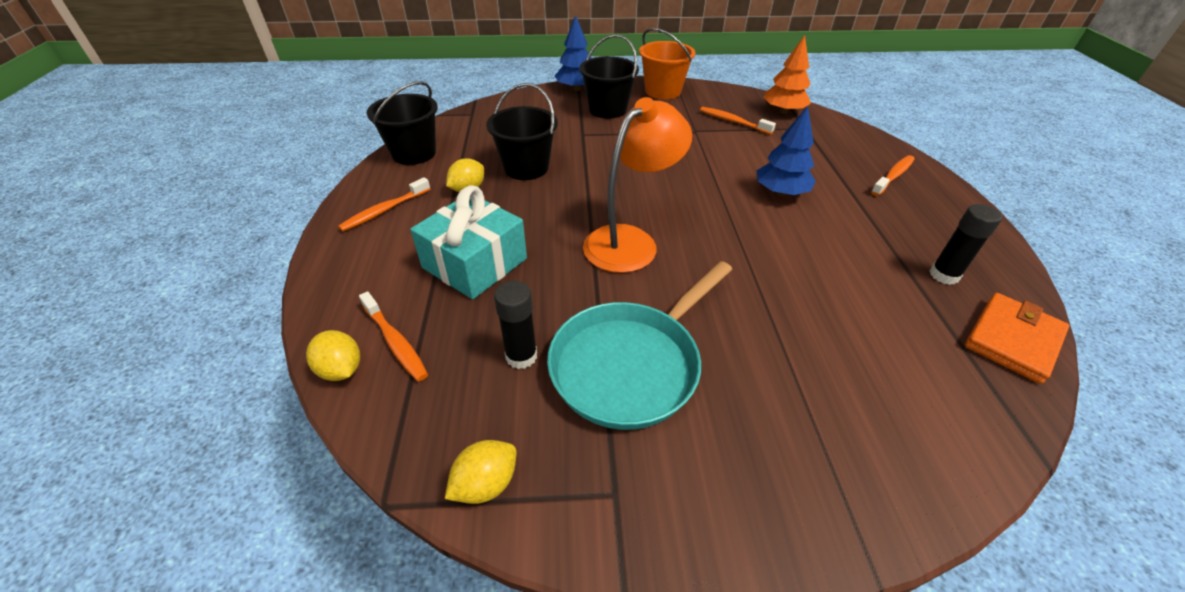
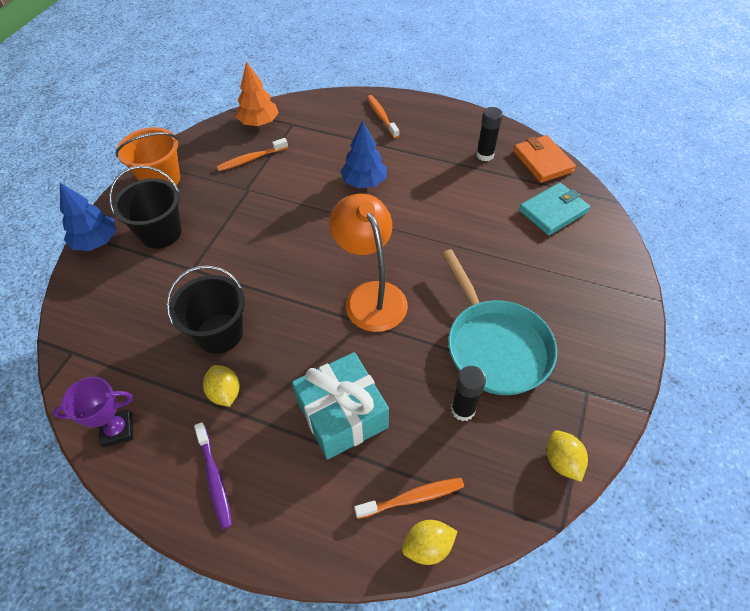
camera: 65 degrees left, 10 degrees up
(384, 210) = (214, 479): orange toothbrush -> purple toothbrush
(414, 153) = (117, 430): black bucket -> purple trophy
(924, 376) = (553, 211): none -> turquoise wallet

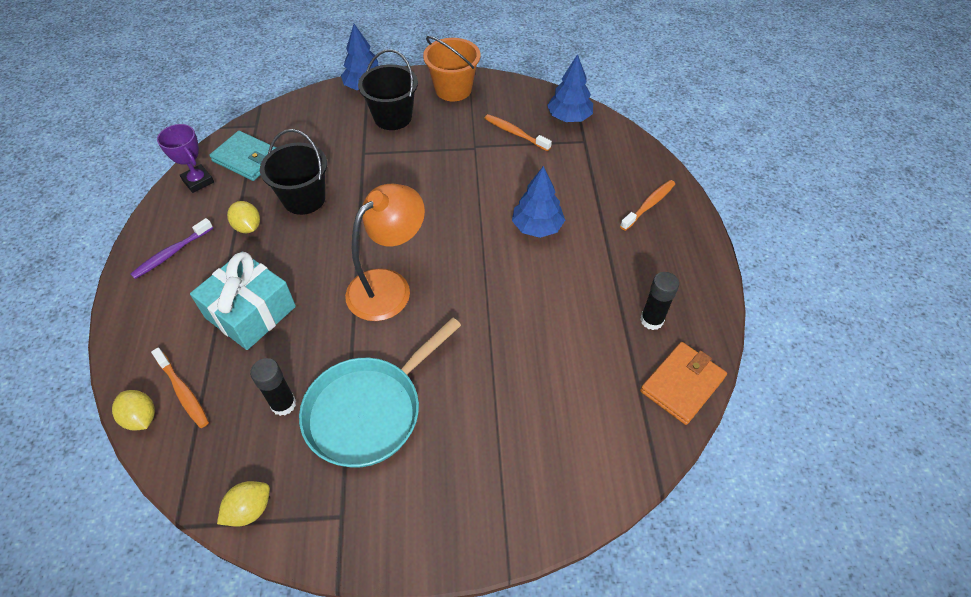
camera: 65 degrees right, 0 degrees up
(225, 393) = (248, 227): yellow lemon -> yellow lemon turned 75 degrees counterclockwise
(259, 123) = (569, 117): orange tree -> blue tree
(553, 211) = (598, 418): turquoise wallet -> turquoise wallet (247, 158)

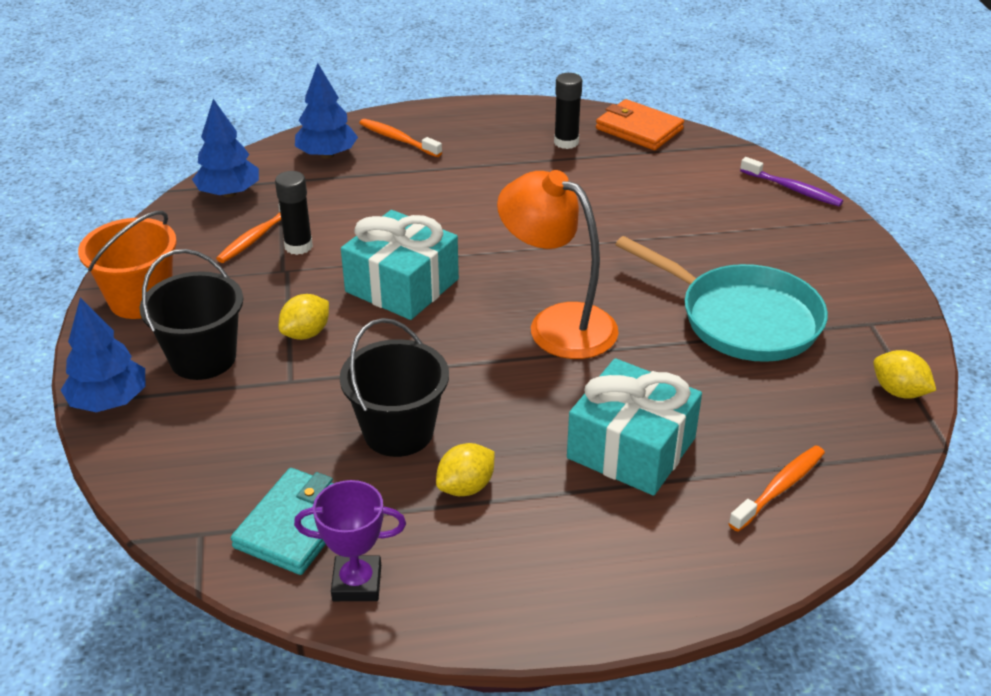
camera: 95 degrees left, 15 degrees down
(141, 418) = (833, 522): yellow lemon -> yellow lemon (306, 333)
(171, 253) = (536, 573): purple toothbrush -> purple toothbrush (792, 189)
(198, 181) = (357, 583): purple trophy -> purple trophy turned 45 degrees clockwise
(283, 404) = (760, 389): black glue stick -> black glue stick (298, 246)
(448, 203) = (402, 285): none -> turquoise gift
(537, 227) = (440, 214): blue tree -> blue tree (327, 155)

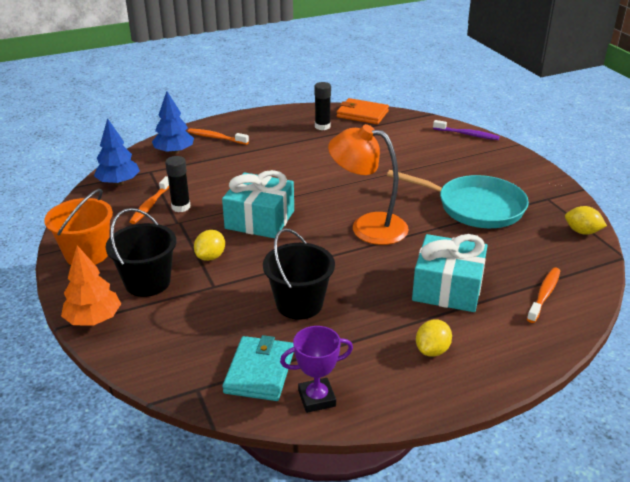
camera: 15 degrees left, 5 degrees down
(109, 401) = (94, 319): blue tree -> orange tree
(466, 487) = (358, 328): yellow lemon -> yellow lemon (432, 350)

